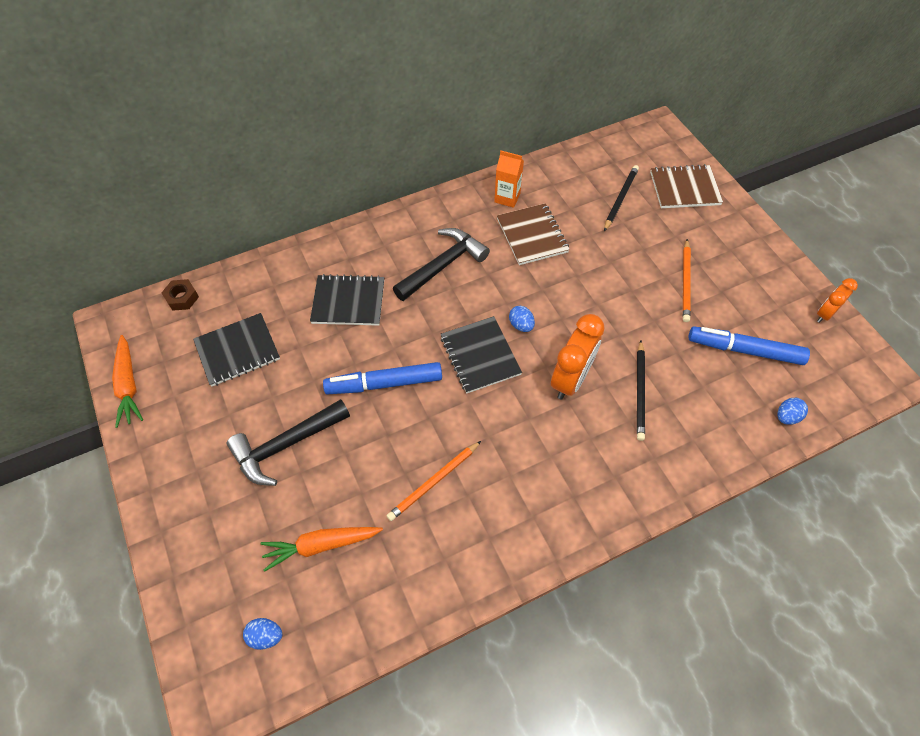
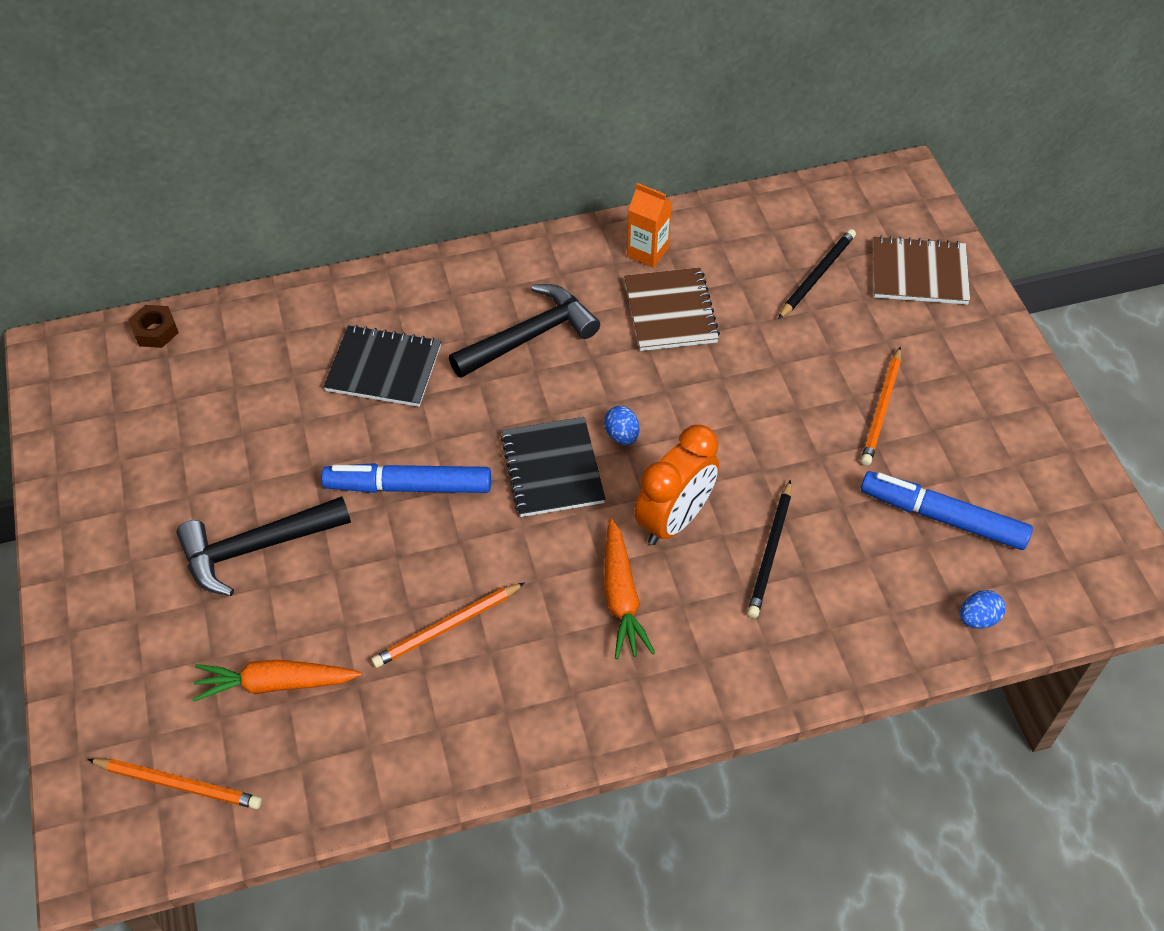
camera: 10 degrees right, 5 degrees down
(128, 385) = (61, 438): orange carrot -> orange carrot (621, 597)
(237, 351) = (216, 413): black notebook -> none
(266, 636) = (179, 784): blue egg -> orange pencil
(825, 314) = (1080, 484): orange clock -> none

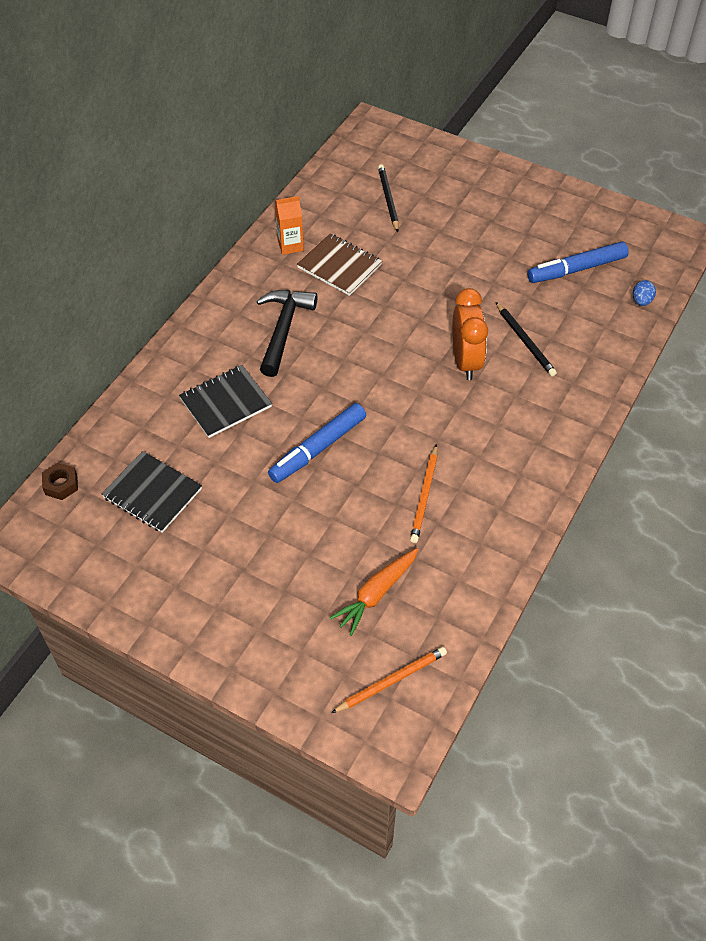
camera: 45 degrees left, 0 degrees up
(255, 548) = (277, 542): black hammer -> none
(552, 469) = (379, 383): black notebook -> black notebook (152, 493)
(621, 597) = (486, 414): orange carrot -> none
(622, 435) = (392, 342): blue egg -> none
(881, 409) = (494, 241): orange pencil -> none
(919, 273) = (433, 166): brown notebook -> none

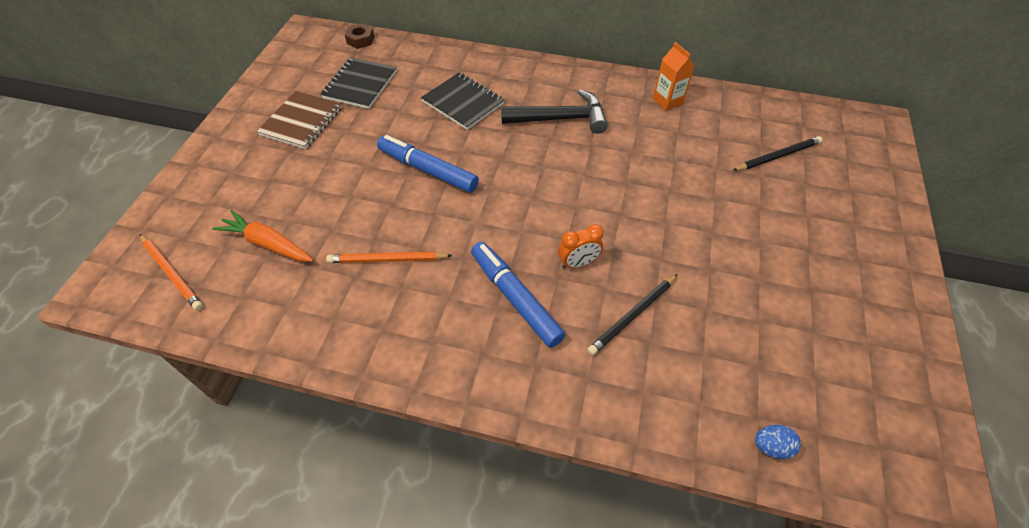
camera: 75 degrees right, 0 degrees up
(339, 266) = (660, 139): brown notebook -> brown notebook (301, 121)
(465, 361) = (578, 263): orange clock -> orange clock, size x0.58
(576, 269) = (783, 354): blue marker -> blue marker (515, 298)

